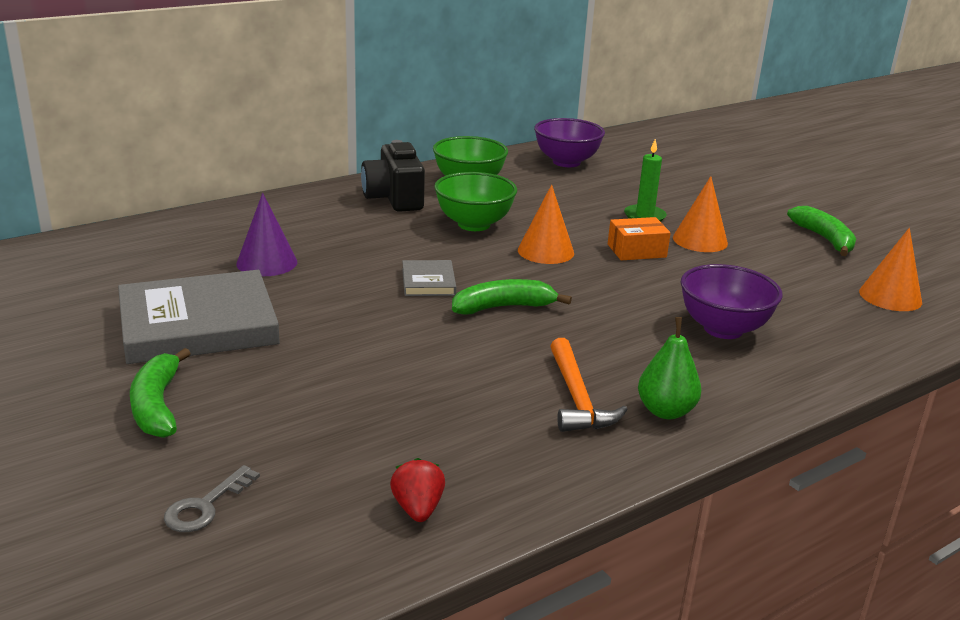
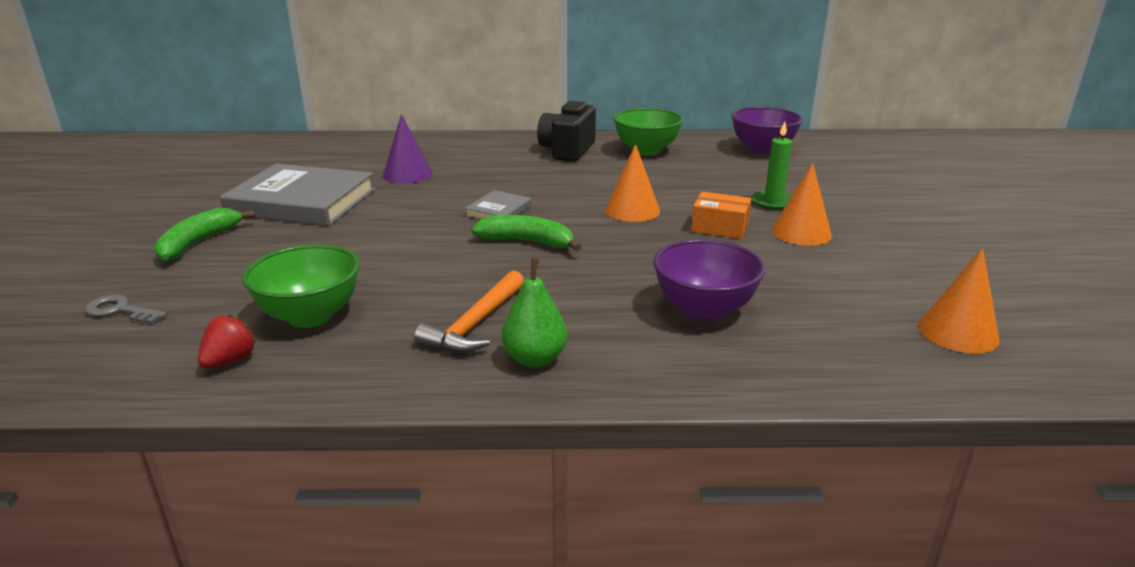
camera: 35 degrees right, 0 degrees up
(205, 506) = (120, 310): grey key -> grey key turned 45 degrees clockwise
(474, 224) = (602, 179): green bowl -> green bowl (310, 316)
(824, 239) = (955, 261): green banana -> none

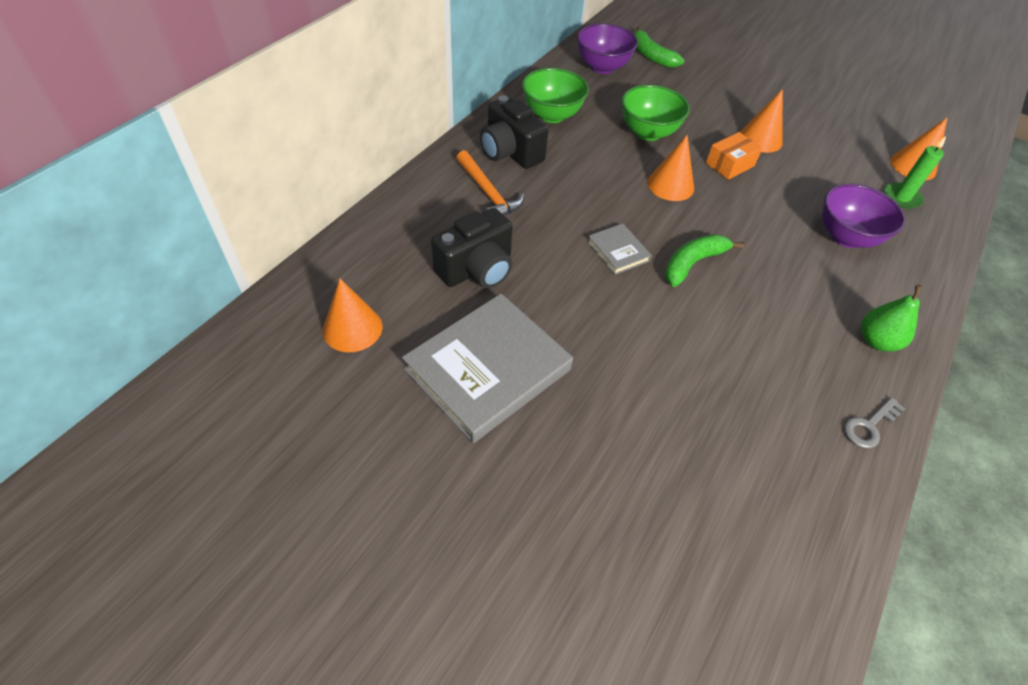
camera: 60 degrees left, 25 degrees up
(120, 310) = (672, 583): grey key -> grey key (869, 426)
(198, 243) = (540, 484): green banana -> green banana (651, 56)
(230, 361) = (810, 515): red strawberry -> none
(304, 160) = (352, 328): none -> orange cone
(310, 316) = (756, 440): green bowl -> green bowl (648, 132)
(407, 174) = (477, 269): purple cone -> black camera
(475, 324) = (815, 349): orange hammer -> orange hammer (488, 193)
(773, 202) = (705, 121): green candle -> green candle (901, 198)

